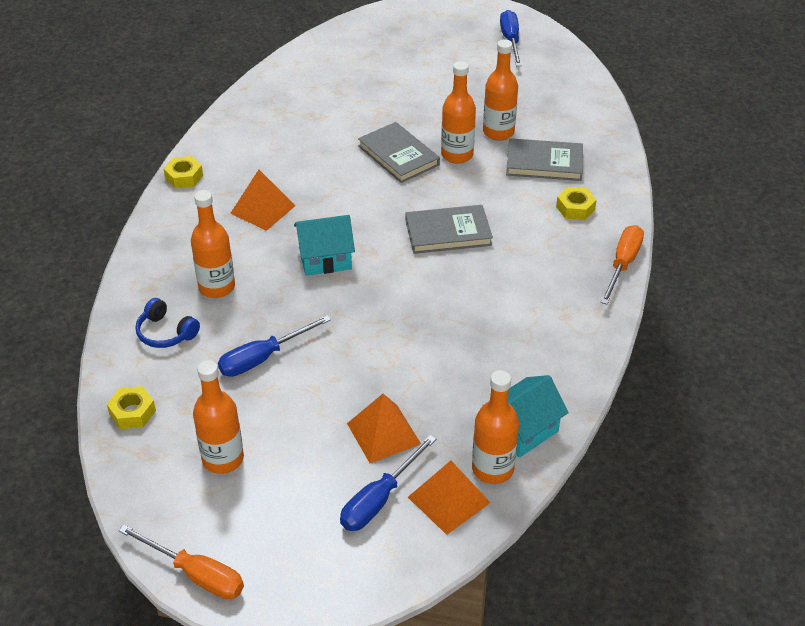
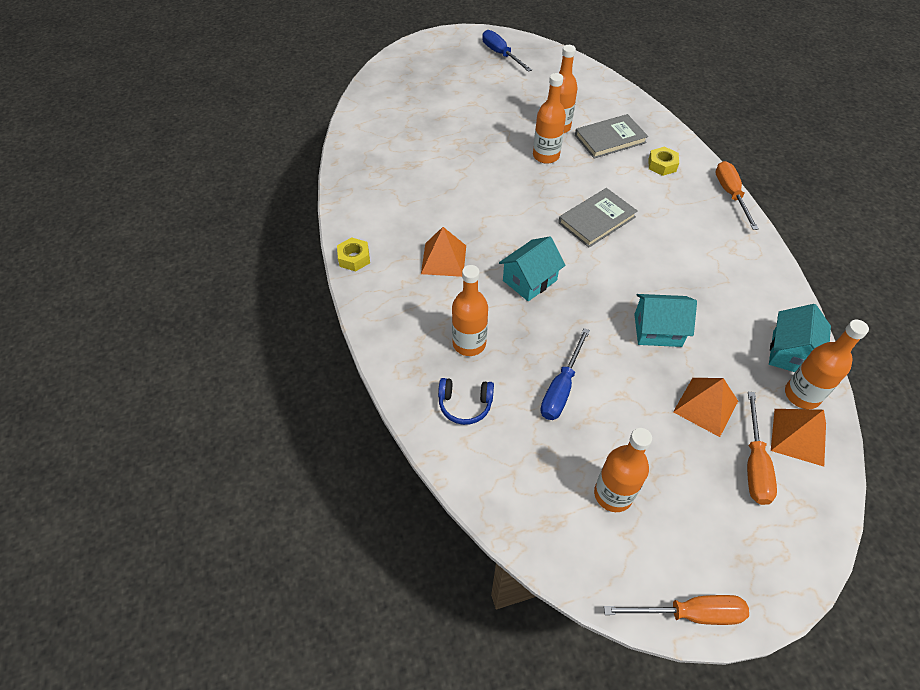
camera: 30 degrees left, 10 degrees up
(132, 412) = (504, 492): yellow nut -> none
(379, 499) = (754, 464): blue screwdriver -> orange screwdriver
(398, 155) = (505, 173): grey book -> none
(405, 352) = (657, 330): none -> turquoise house

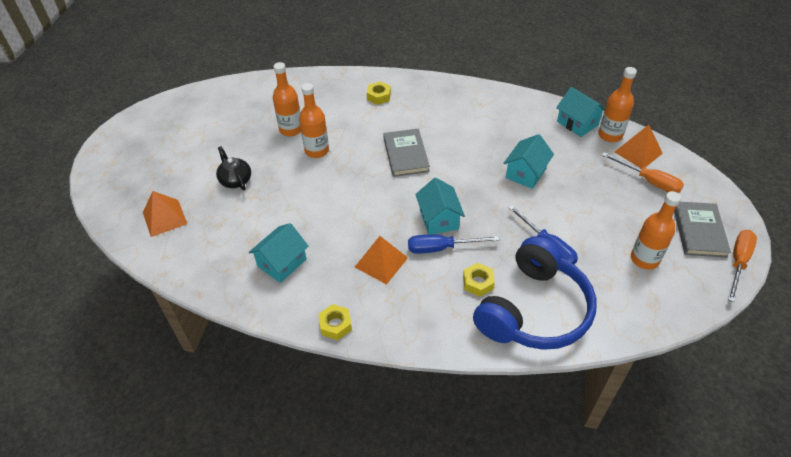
camera: 60 degrees left, 5 degrees down
(397, 194) = (282, 263): none -> turquoise house
(465, 404) = (534, 310): blue headphones -> blue headphones, size x2.44
(467, 123) = (235, 180): none -> black teapot
(469, 343) = (478, 282): orange bottle -> yellow nut
(501, 54) = (169, 121): blue screwdriver -> blue screwdriver (441, 248)
(610, 139) = (329, 108): grey book -> grey book (699, 231)
(705, 406) = (598, 181): orange pyramid -> orange pyramid (164, 218)
(730, 194) = (432, 80): orange screwdriver -> none

